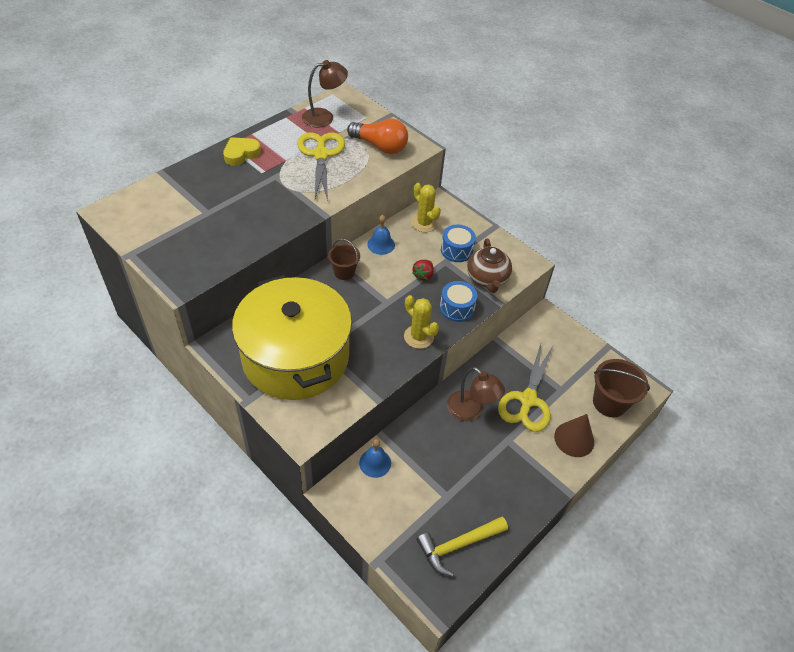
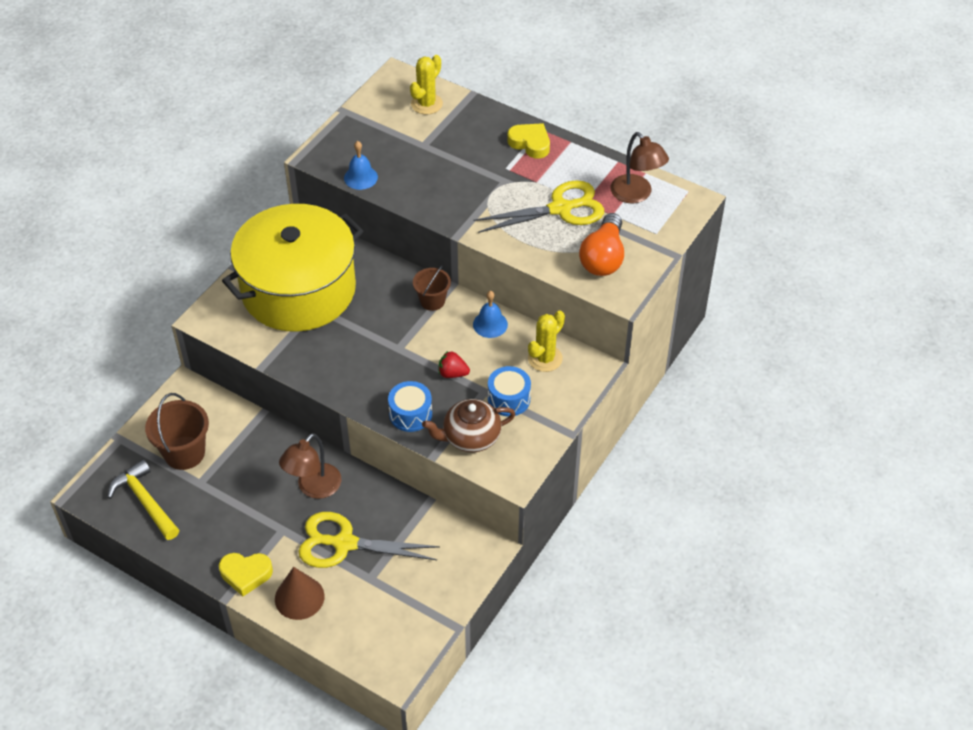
camera: 80 degrees right, 0 degrees up
(375, 463) = (227, 413): blue bell -> blue bell (360, 177)
(418, 337) = (355, 386): yellow cactus -> yellow cactus (426, 104)
(548, 474) = (246, 574): none -> yellow heart
(609, 402) = (363, 633): brown bucket -> brown bucket (184, 453)

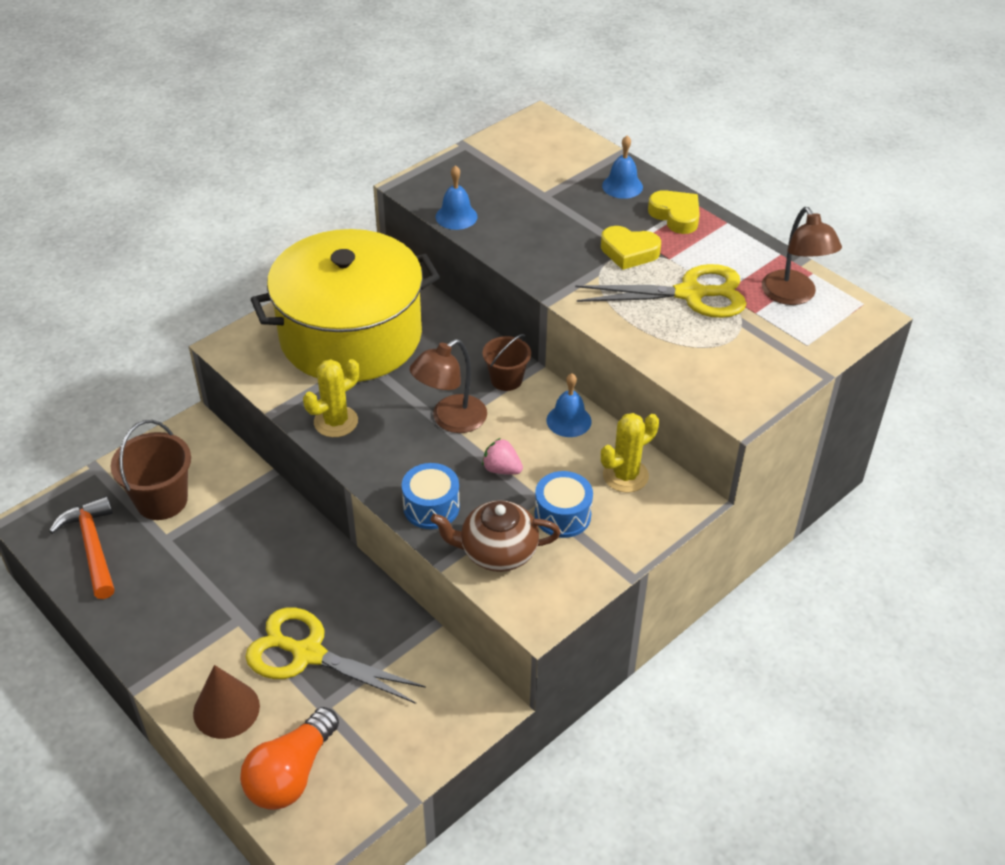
camera: 15 degrees right, 5 degrees down
(145, 501) = (93, 546): yellow hammer -> orange hammer
(246, 574) = (173, 663): yellow heart -> yellow heart (629, 252)
(314, 488) = (297, 576): brown lamp -> brown lamp (450, 420)
(426, 104) = (564, 154): yellow cactus -> yellow cactus (336, 422)
(452, 373) = (501, 469): red strawberry -> pink strawberry
(481, 125) = (622, 186): none -> blue bell
(603, 258) = (728, 360): orange light bulb -> orange light bulb (291, 774)

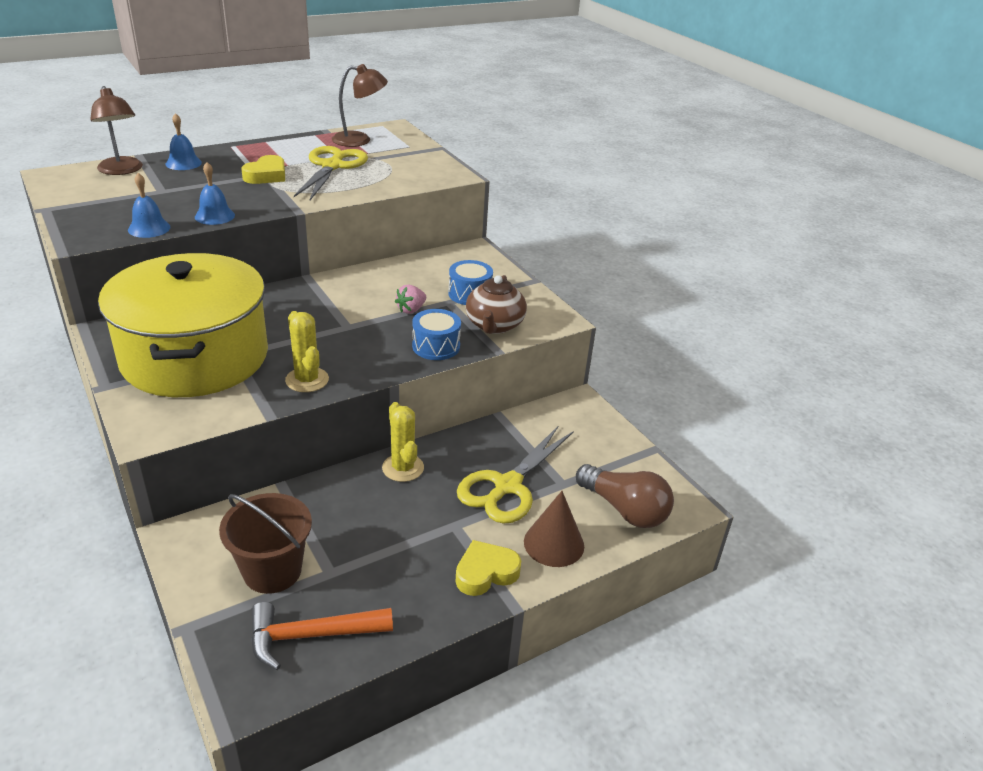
camera: 80 degrees left, 10 degrees down
(291, 774) = (625, 510): orange light bulb -> brown light bulb
(450, 420) = (343, 323): brown lamp -> brown lamp (122, 170)
(506, 379) = (313, 291): brown bucket -> none
(569, 420) = (376, 275): blue bell -> blue bell (214, 216)
(625, 475) = (443, 265): yellow cactus -> yellow cactus (403, 468)
(676, 216) = (240, 154): yellow heart -> yellow heart (485, 572)

